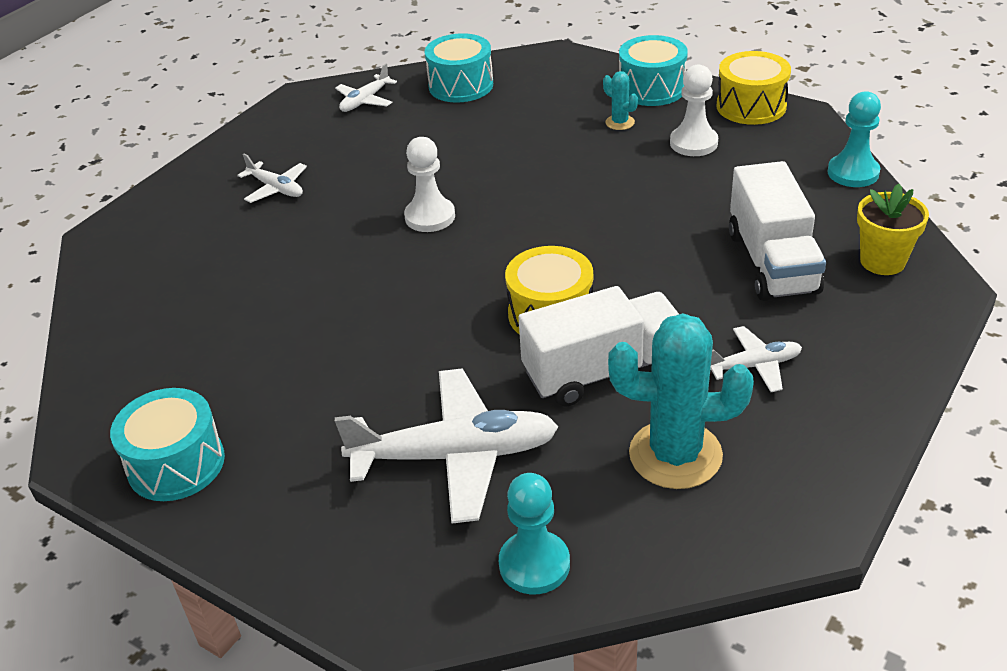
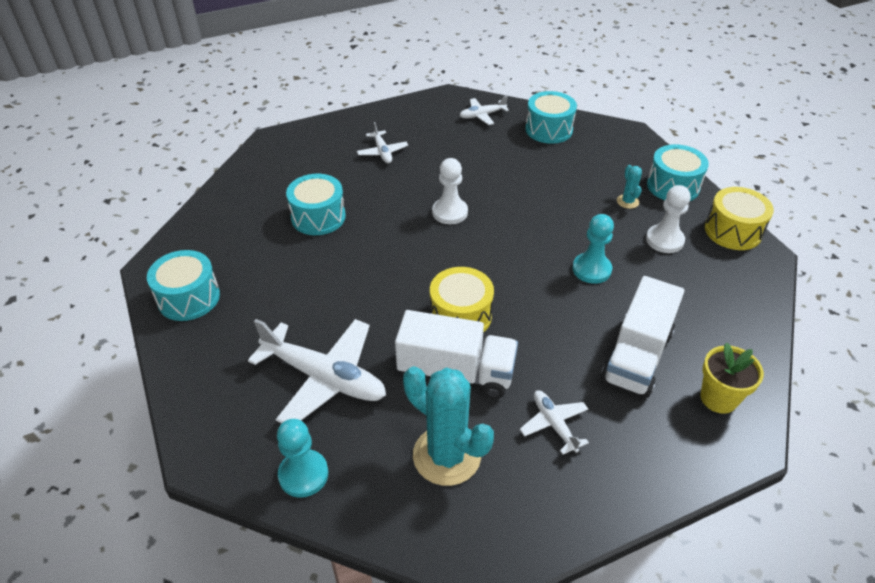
camera: 30 degrees right, 5 degrees up
(264, 293) = (318, 217): none -> turquoise drum
(754, 366) = (554, 424): white plane -> white plane turned 135 degrees counterclockwise
(853, 173) = (762, 318): turquoise pawn -> turquoise pawn (591, 269)

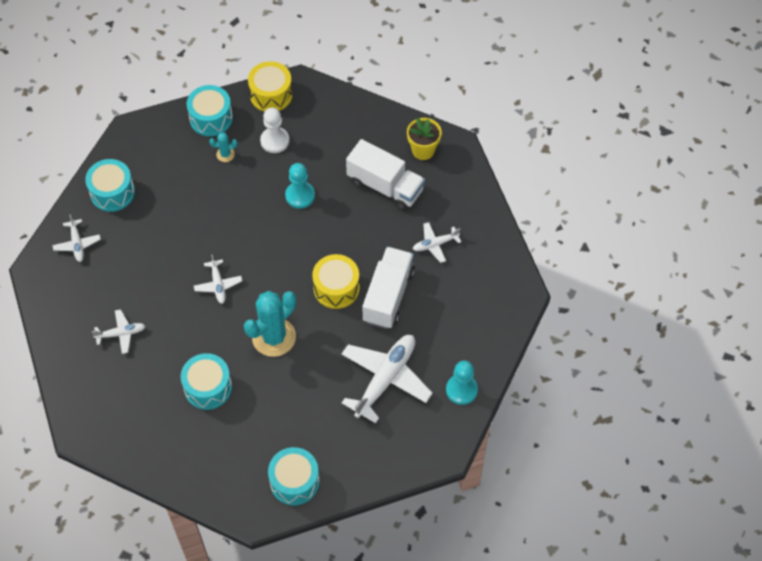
camera: 85 degrees left, 15 degrees up
(446, 455) = (453, 307): turquoise cactus -> turquoise cactus (274, 337)
(450, 212) = (218, 285): white pawn -> white plane

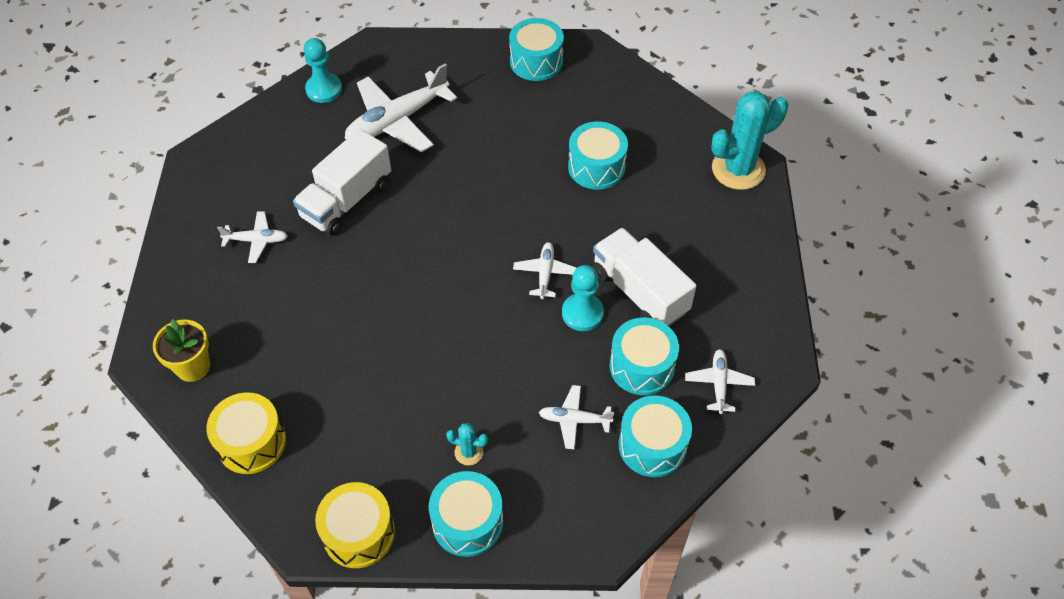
camera: 160 degrees left, 5 degrees down
(121, 334) = (684, 252): white plane -> white plane (574, 420)
(131, 240) = (642, 366): none -> turquoise drum
(274, 337) = (501, 196): turquoise cactus -> turquoise cactus (738, 169)
(275, 141) = (388, 450): white pawn -> none
(300, 195) = (391, 356): turquoise pawn -> turquoise pawn (582, 313)
(336, 288) = (402, 227): yellow drum -> yellow drum (251, 442)
(385, 186) = (273, 332): white truck -> white truck (639, 292)

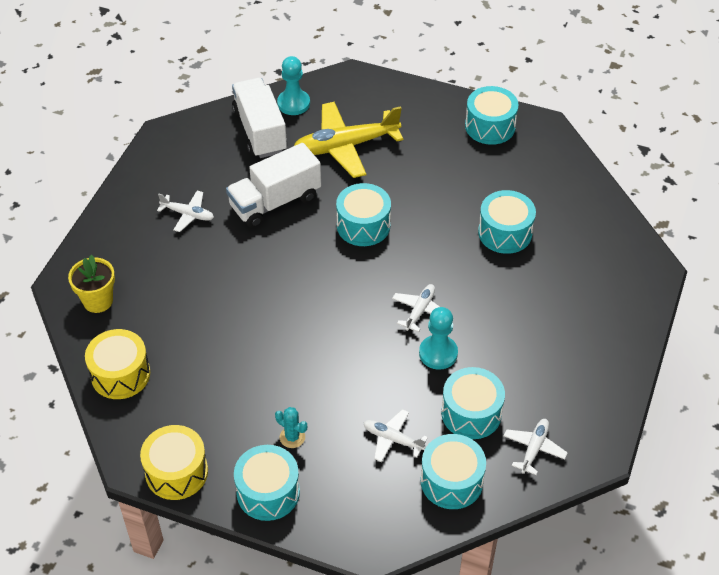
camera: 20 degrees right, 5 degrees down
(397, 121) = (345, 146): white plane -> yellow plane
(450, 200) = (363, 225): none -> turquoise drum
(639, 292) = (497, 350): white truck -> white truck (260, 131)
(738, 169) = (636, 270): turquoise cactus -> none

